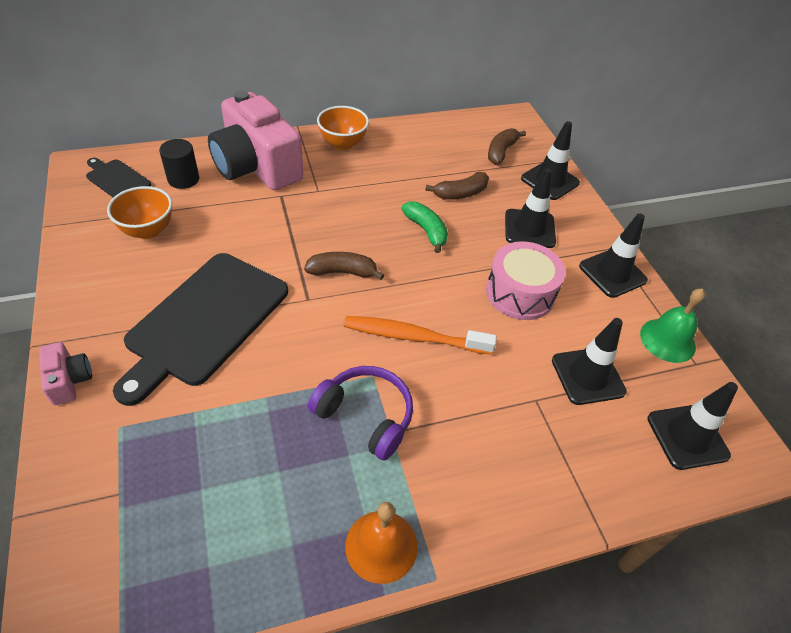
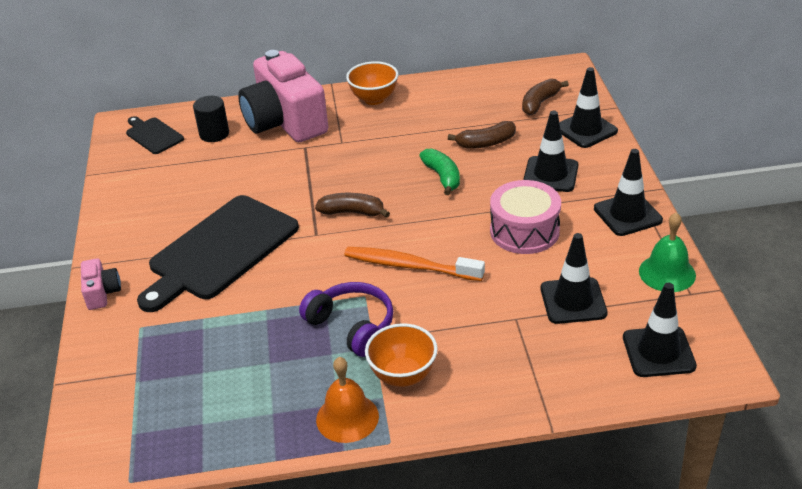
camera: 15 degrees right, 10 degrees down
(148, 231) = (177, 178): orange bowl -> orange bowl (403, 376)

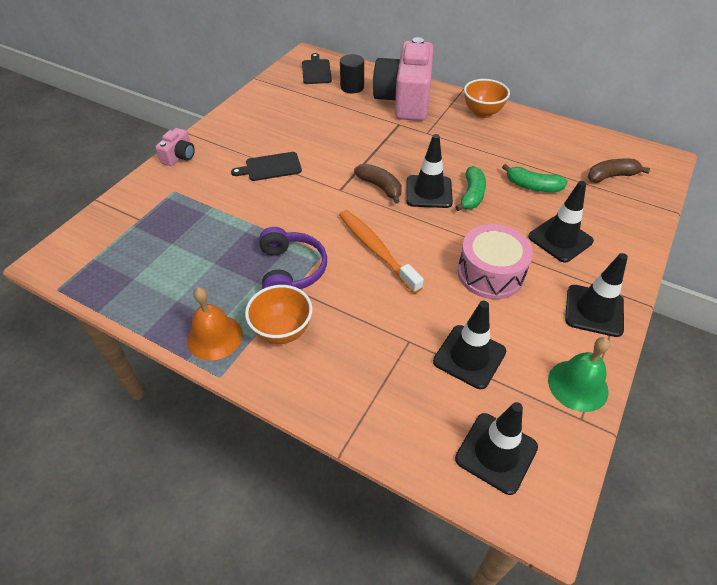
camera: 35 degrees right, 10 degrees up
(220, 251) = (270, 167): black cutting board -> black cutting board, size x0.48
(486, 143) = (532, 186): brown banana -> green banana
(586, 130) = (629, 218): black traffic cone -> black traffic cone (429, 192)

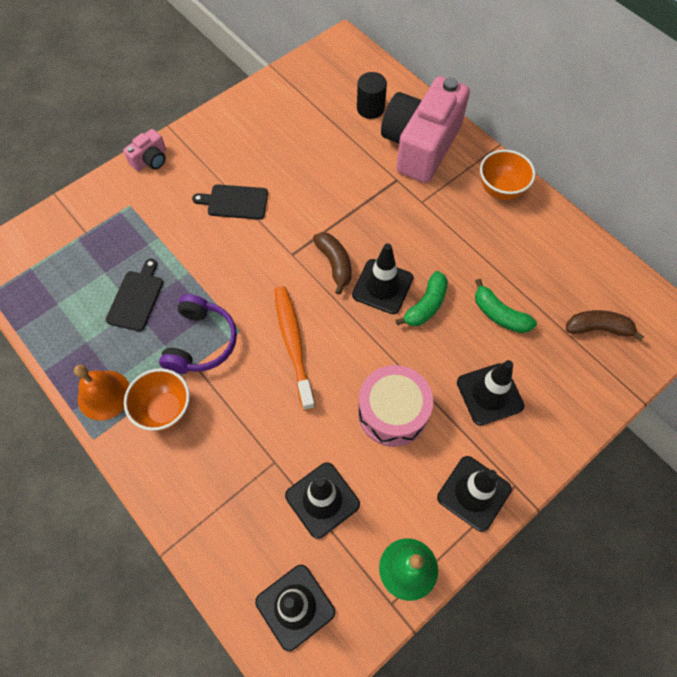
camera: 20 degrees right, 15 degrees up
(316, 71) = (342, 71): black cutting board -> black cutting board (136, 298)

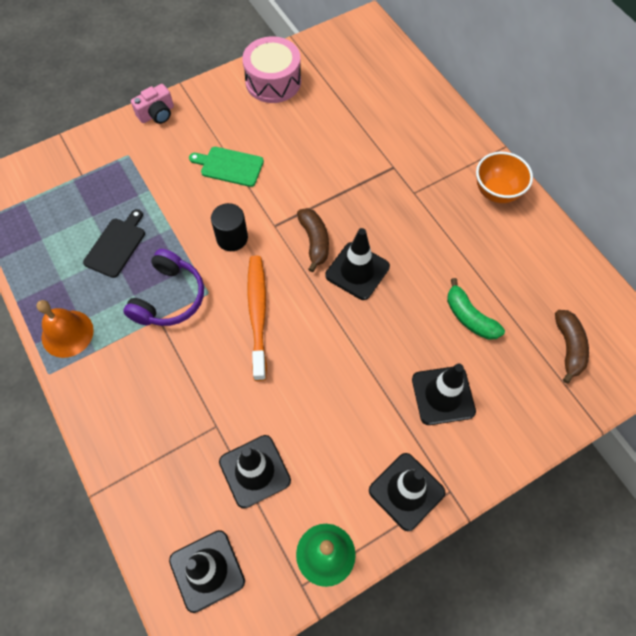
camera: 10 degrees right, 0 degrees up
(165, 410) = (122, 357): orange bowl -> none
(235, 202) = (229, 166): black cutting board -> green cutting board
(370, 108) = (381, 92): black cylinder -> black cylinder (232, 238)
(392, 412) = (342, 397): pink drum -> pink drum (273, 81)
(420, 145) = (424, 136): pink camera -> none
(426, 305) = (397, 296): green banana -> none
(598, 328) = (568, 347): brown banana -> brown banana turned 75 degrees clockwise

